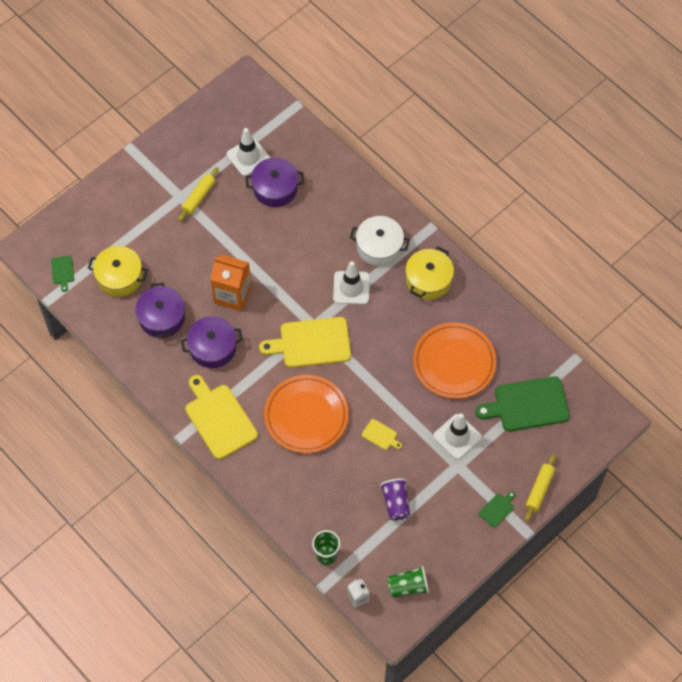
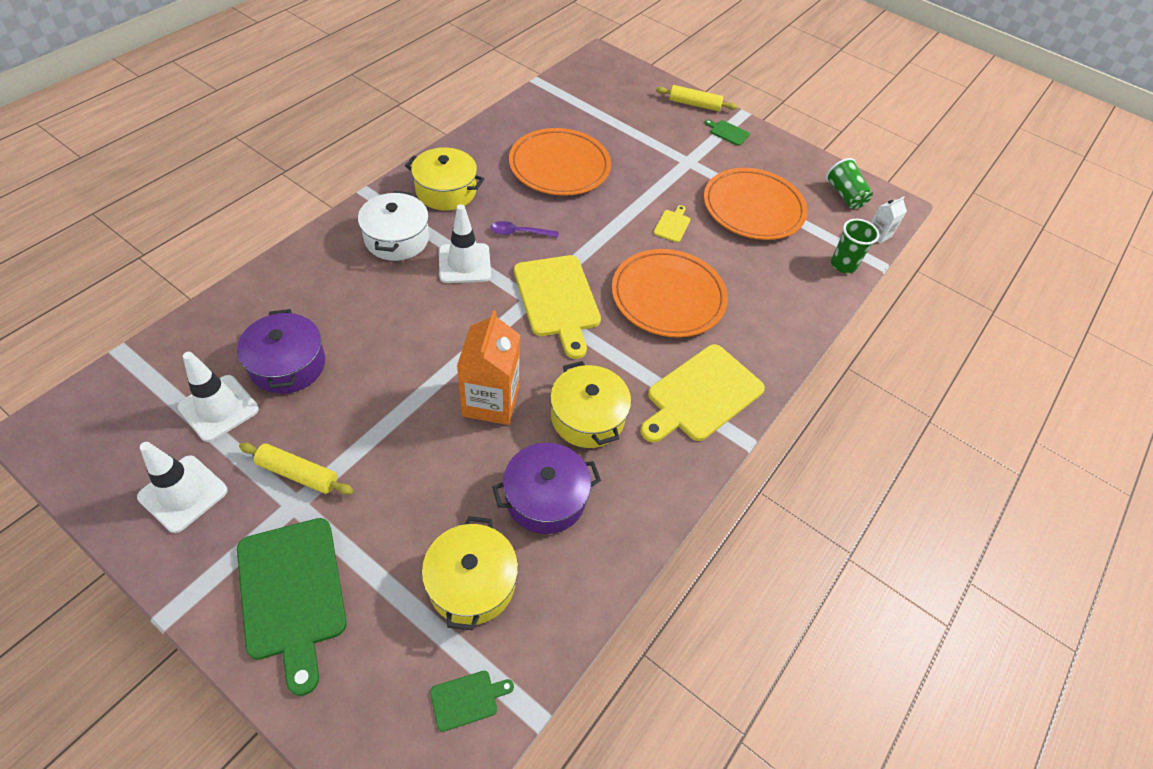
camera: 105 degrees left, 10 degrees down
(213, 347) = (587, 417): purple pot -> yellow pot
(379, 325) = (519, 233): none -> purple spoon
(396, 503) = (753, 208): purple cup -> orange plate
(457, 436) = (654, 162): white traffic cone -> white traffic cone (183, 493)
(528, 405) = (599, 112): green cutting board -> green cutting board (292, 593)

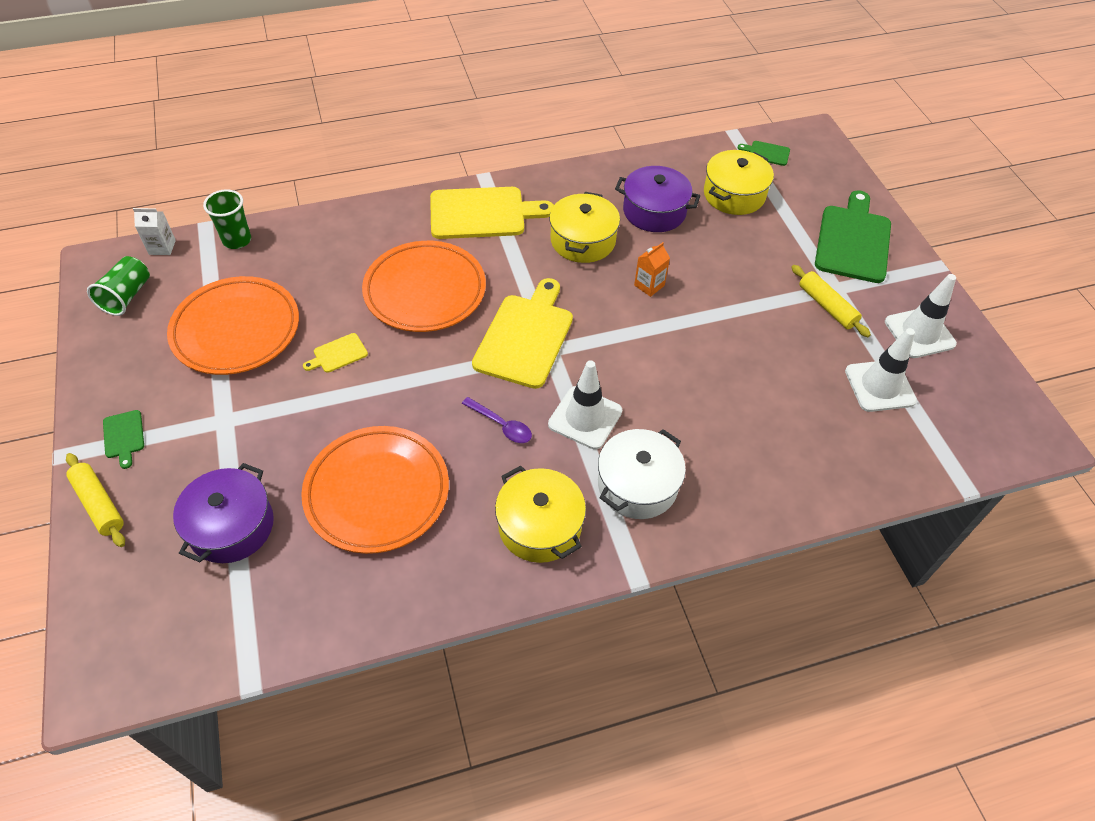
camera: 140 degrees left, 0 degrees up
(288, 365) = (808, 396): purple pot -> purple pot (231, 526)
(491, 401) = (649, 285): orange carton -> orange carton, size x0.50

